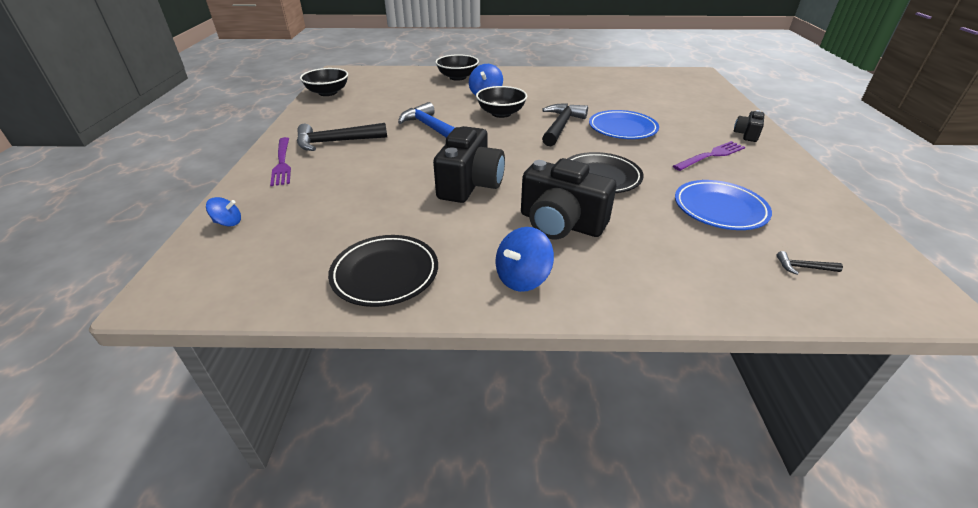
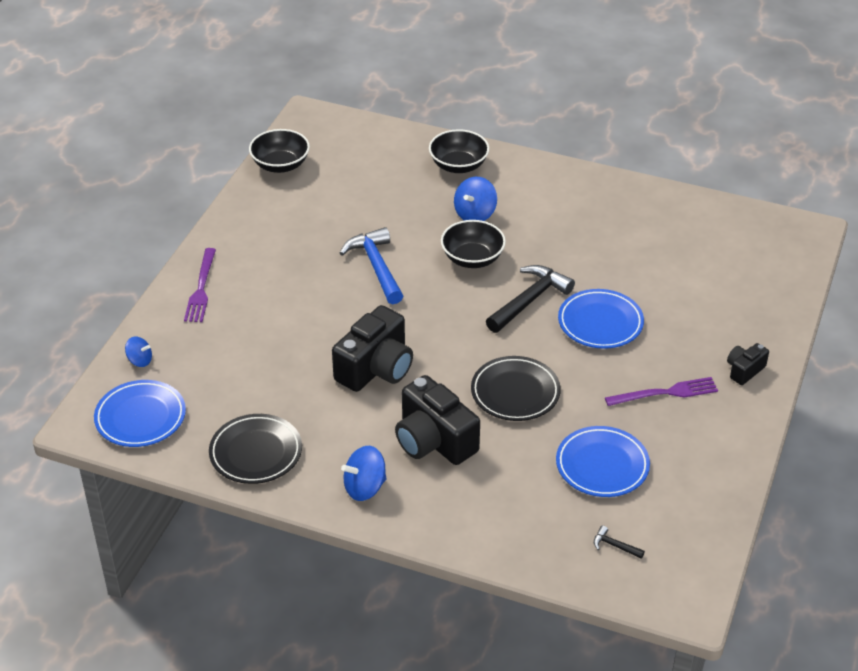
camera: 20 degrees right, 5 degrees up
(236, 271) = (140, 417): none -> blue plate
(336, 142) = (264, 267): black hammer -> none

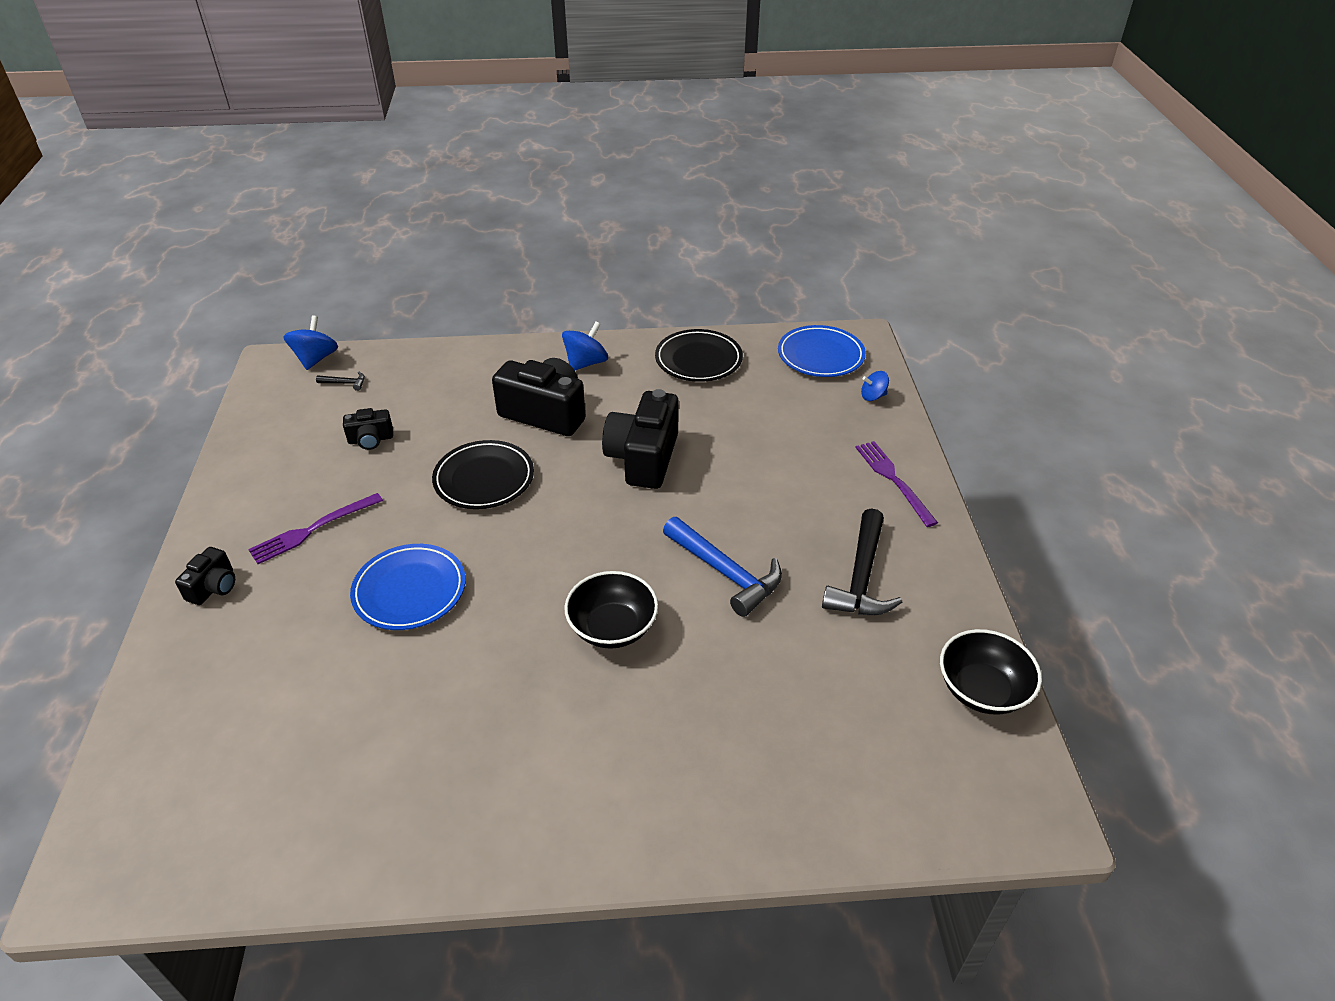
camera: 155 degrees right, 0 degrees up
(458, 165) = (727, 799): black bowl -> none
(475, 214) = (648, 705): blue spinning top -> blue spinning top (316, 359)
(529, 300) = (511, 592): black hammer -> black hammer (861, 577)
(602, 465) = (371, 439): blue plate -> black camera

